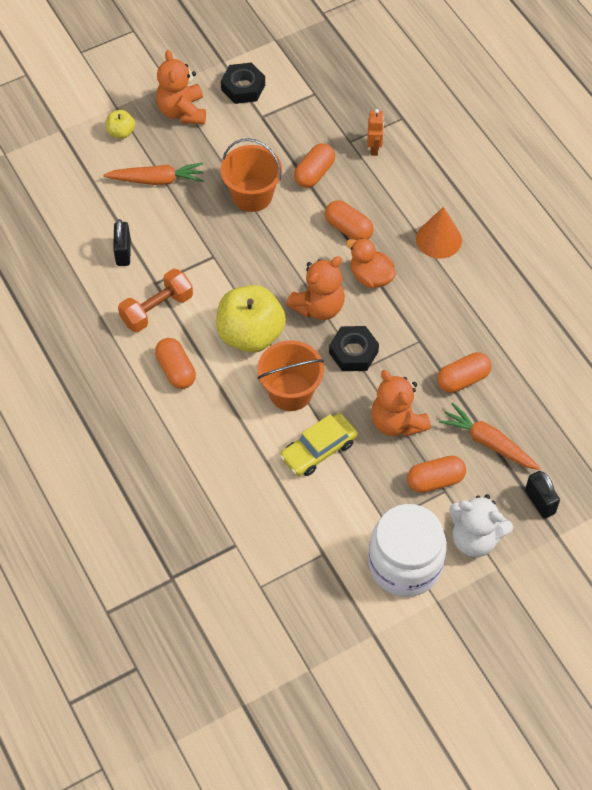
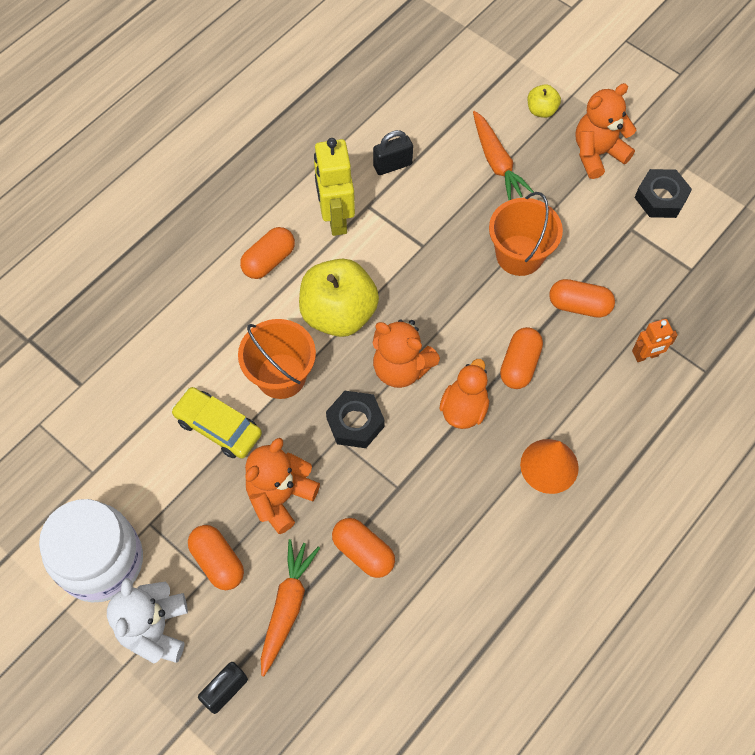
camera: 70 degrees right, 5 degrees up
(157, 309) = (336, 218): orange dumbbell -> yellow robot

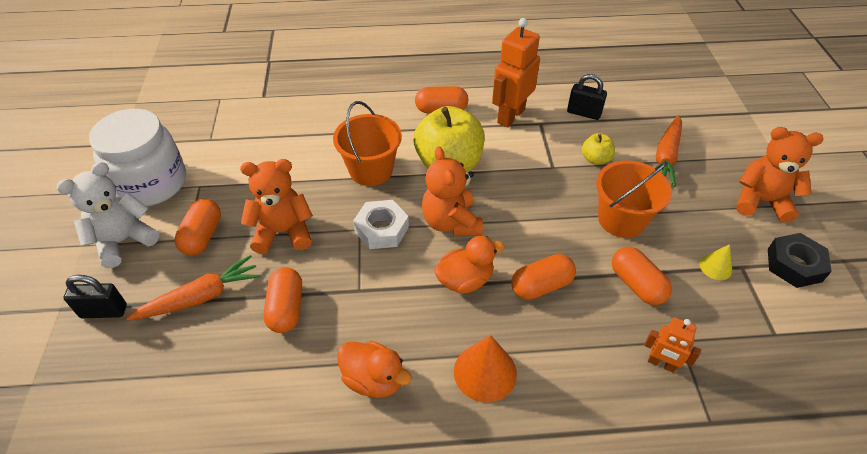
camera: 45 degrees right, 15 degrees down
(218, 427) = (301, 168): yellow car -> none
(336, 218) = (510, 116): yellow robot -> orange robot
(355, 422) = (381, 229): black nut -> white nut
(485, 541) = (374, 379): none -> orange duck
(541, 110) = (738, 149): yellow apple -> yellow apple (595, 159)
(615, 244) = (715, 267): none -> yellow cone

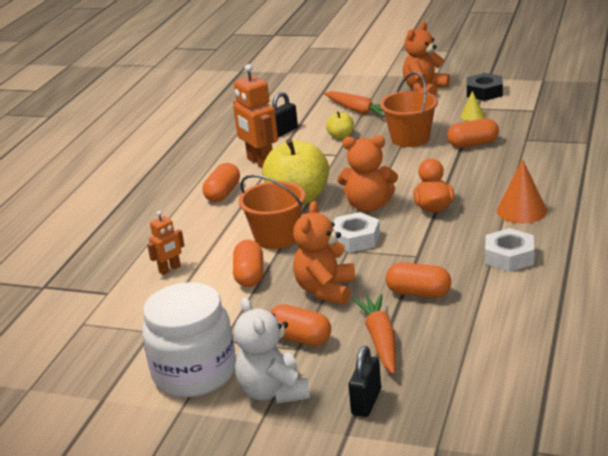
camera: 65 degrees left, 20 degrees down
(374, 379) = (509, 256): orange duck -> white nut
(541, 286) = (455, 178): orange capsule -> orange capsule (249, 275)
(661, 364) = (541, 148): orange robot -> orange robot (170, 269)

